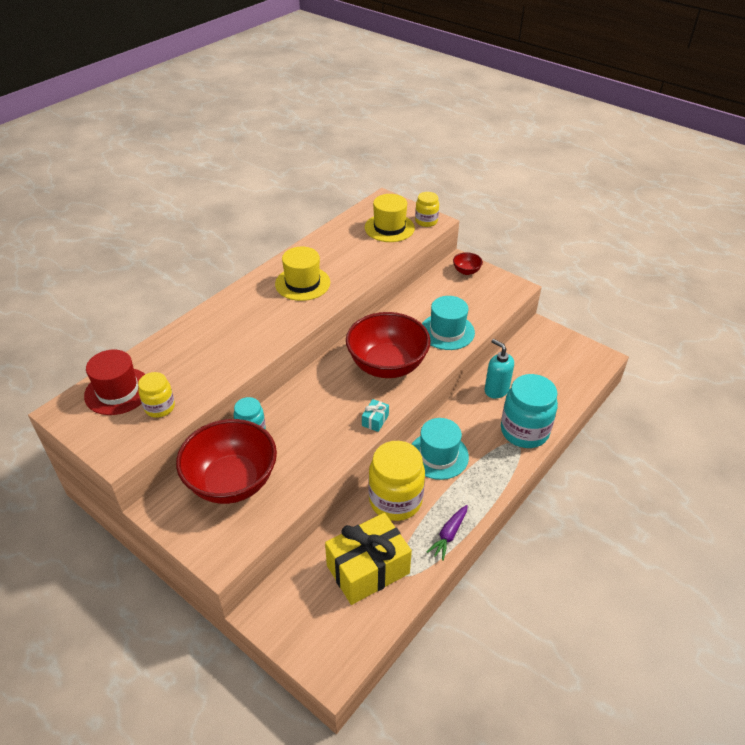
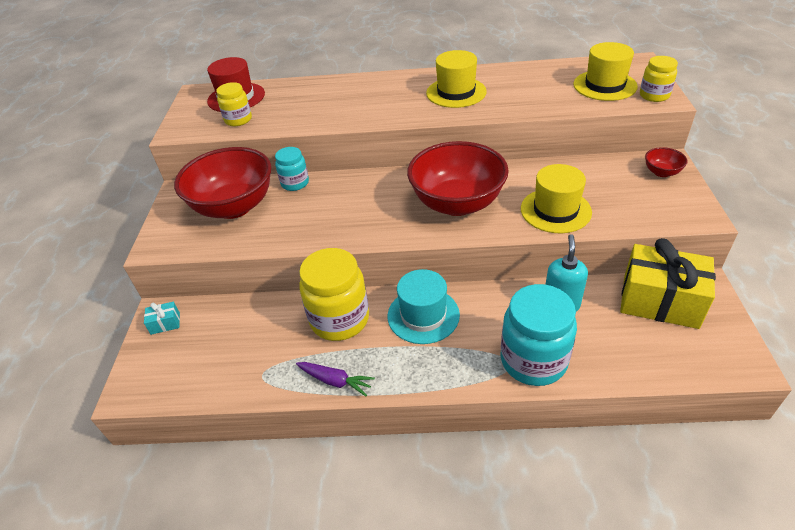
camera: 55 degrees right, 0 degrees up
(368, 569) = (248, 349): yellow gift -> yellow gift (660, 301)
(375, 420) = (381, 236): turquoise gift -> turquoise gift (165, 323)
(447, 331) = (555, 210): turquoise hat -> yellow hat
(449, 535) = (335, 381): purple carrot -> purple carrot turned 150 degrees counterclockwise

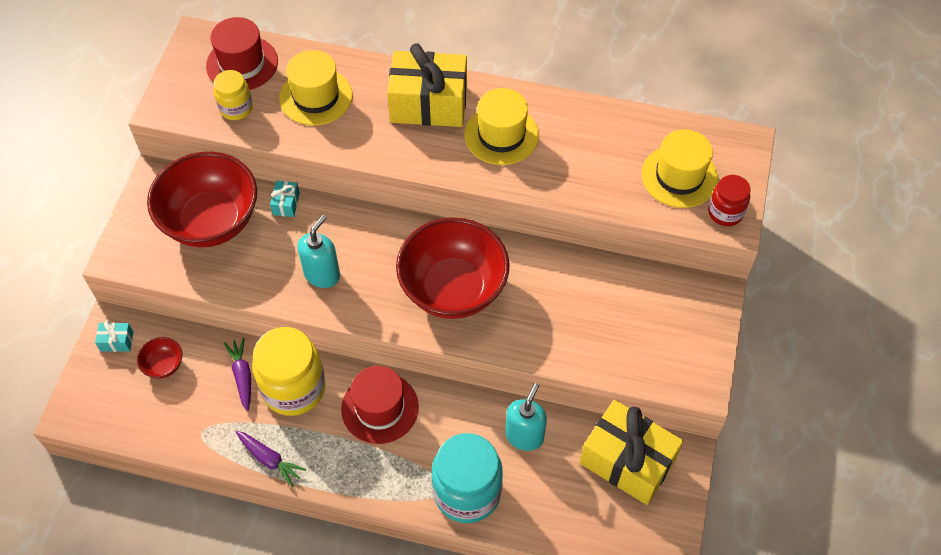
camera: 10 degrees right, 15 degrees up
(289, 321) = (242, 376): none -> purple carrot
(295, 183) = (286, 204): turquoise jar -> turquoise gift
(341, 218) = (322, 274): none -> turquoise soap dispenser
(391, 89) = (429, 104): none -> yellow gift
(423, 315) = (380, 408): turquoise hat -> red hat
(555, 210) = (553, 331): yellow hat -> yellow hat (316, 97)
(654, 95) = (725, 213): yellow jar -> red jar
(661, 172) = (698, 310): red bowl -> red bowl (164, 365)

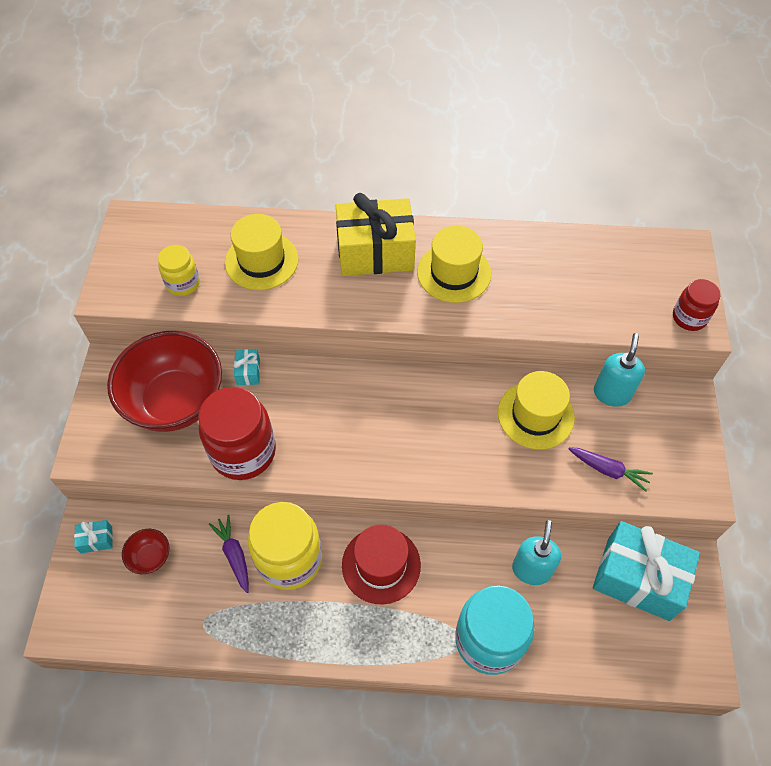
camera: 10 degrees left, 0 degrees up
(242, 63) = (180, 238): red hat -> none
(266, 278) = (243, 452): none -> red jar
(269, 459) = (280, 640): purple carrot -> purple carrot (608, 470)
(322, 274) = (300, 439): turquoise soap dispenser -> turquoise soap dispenser (611, 393)
(453, 289) = (435, 433): red bowl -> none
(627, 461) = (638, 578): yellow gift -> turquoise gift
(679, 176) = (635, 288): yellow hat -> yellow hat (535, 415)

